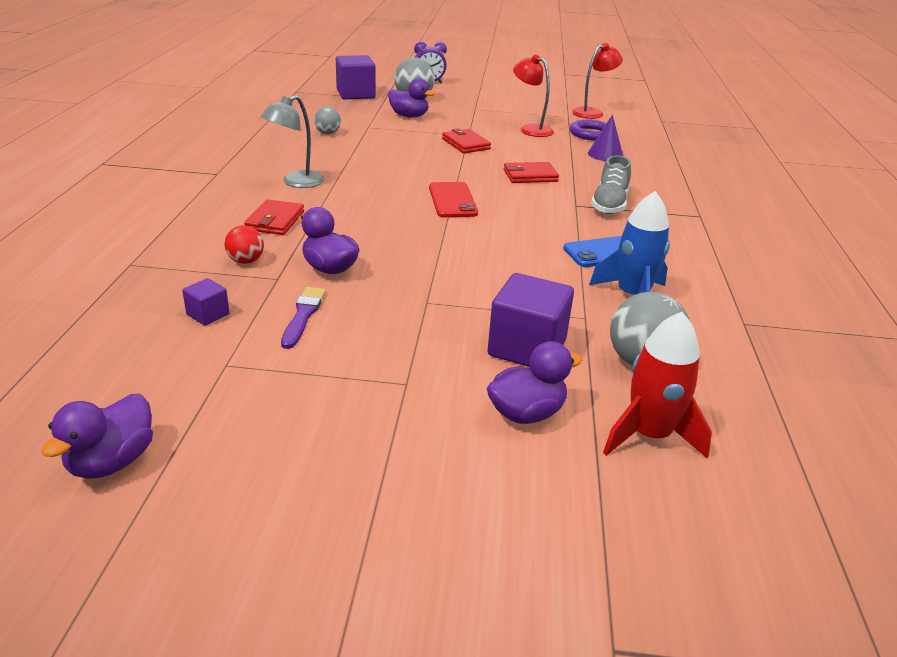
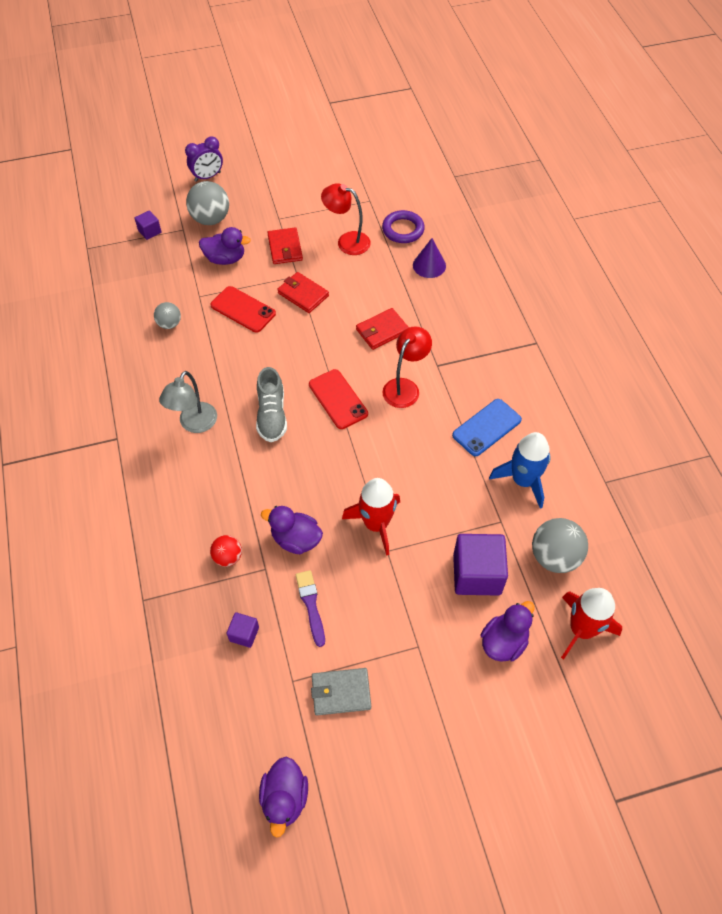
camera: 20 degrees left, 25 degrees up
(275, 221) = (214, 492): red wallet -> red wallet (285, 248)
(275, 391) = (341, 692): none -> grey wallet
(356, 94) = (150, 231): purple cube -> purple cube, size x0.49
(401, 140) = (243, 309): none -> red phone
(429, 281) = (376, 524): none -> red rocket
(592, 112) = (388, 183): red lamp -> red lamp (405, 387)
(609, 204) = (462, 353): grey shoe -> grey shoe (272, 415)

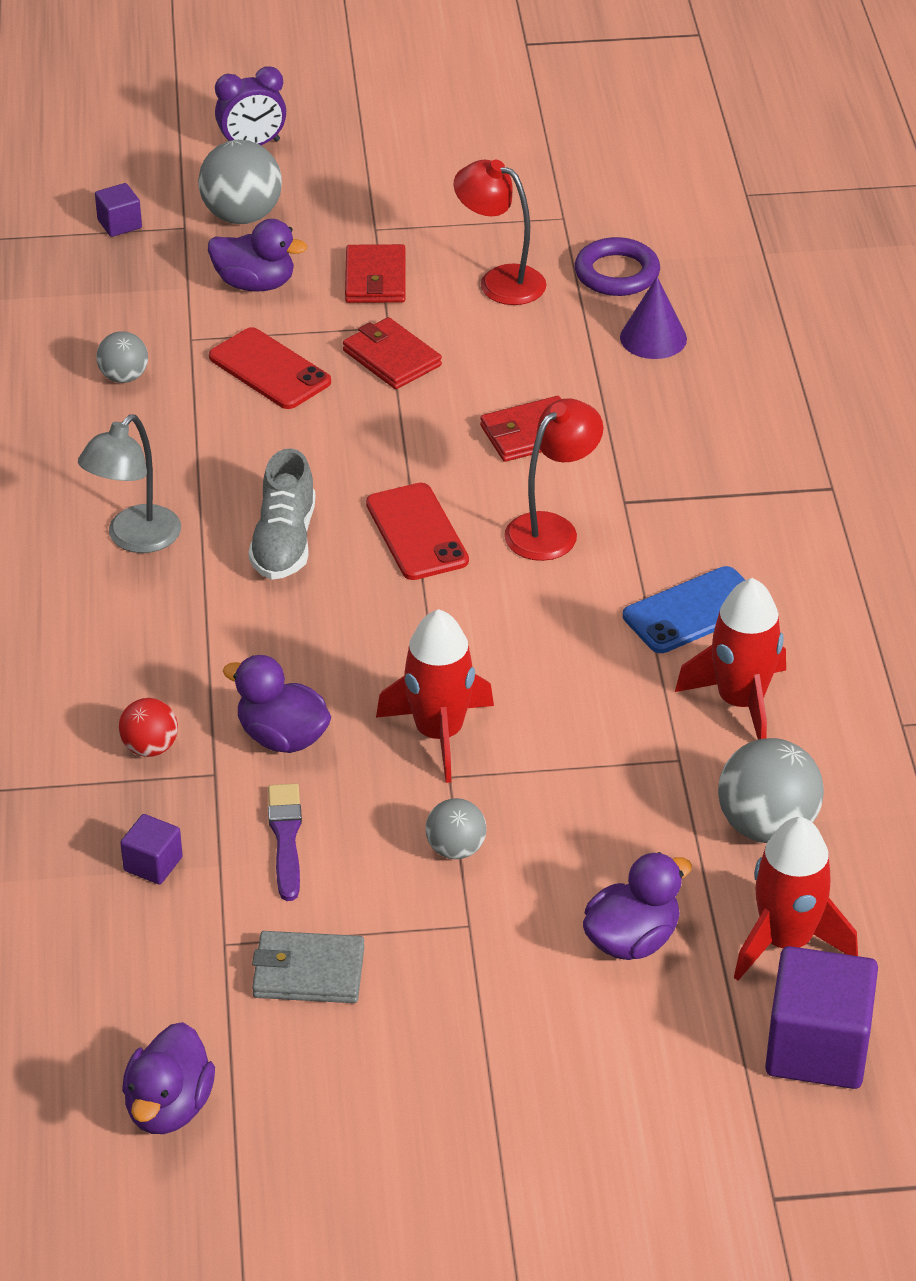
camera: 10 degrees right, 15 degrees down
(400, 597) = (456, 849): none -> grey ball
(477, 574) = (610, 833): purple cube -> purple cube (817, 1047)
(523, 480) = (740, 702): blue rocket -> red rocket

